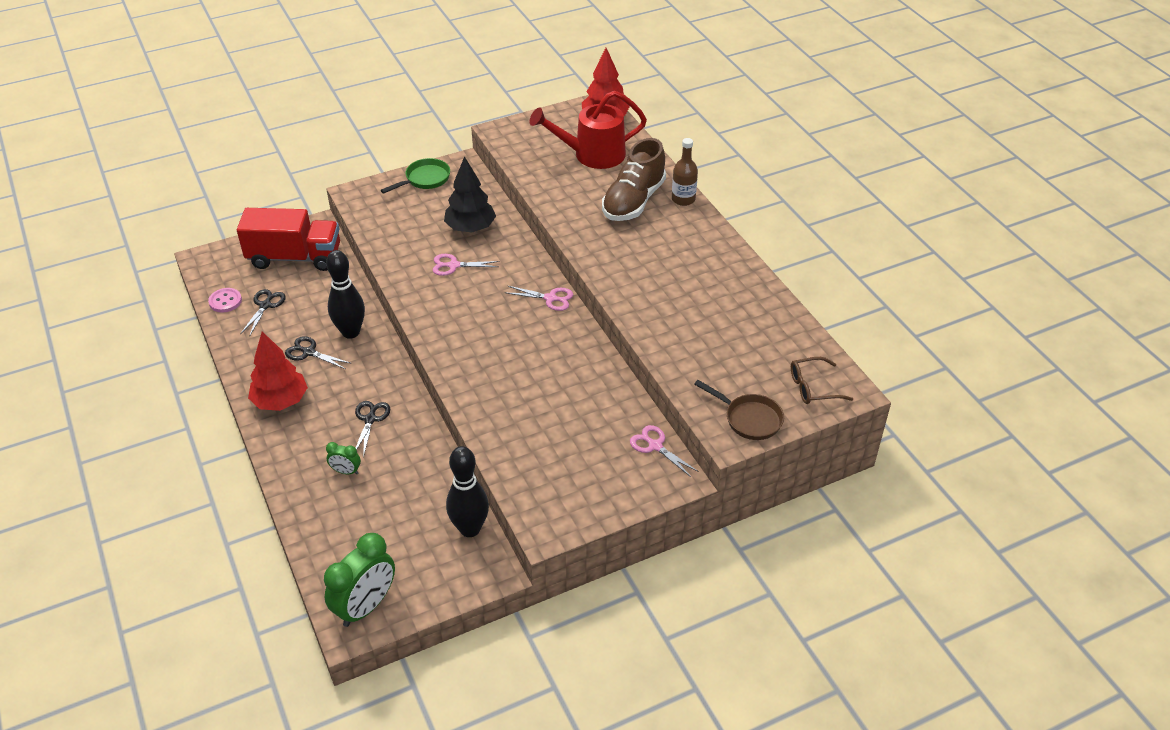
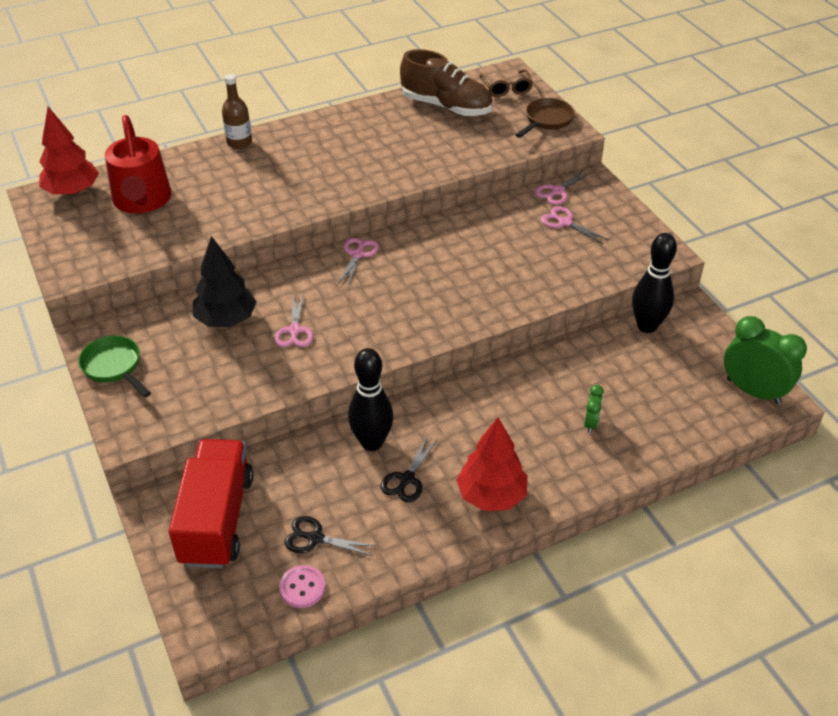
camera: 90 degrees left, 0 degrees up
(370, 419) = (513, 411): black scissors -> none
(600, 448) = (564, 222): none -> pink scissors
(633, 201) = (236, 174): brown shoe -> brown shoe (446, 107)

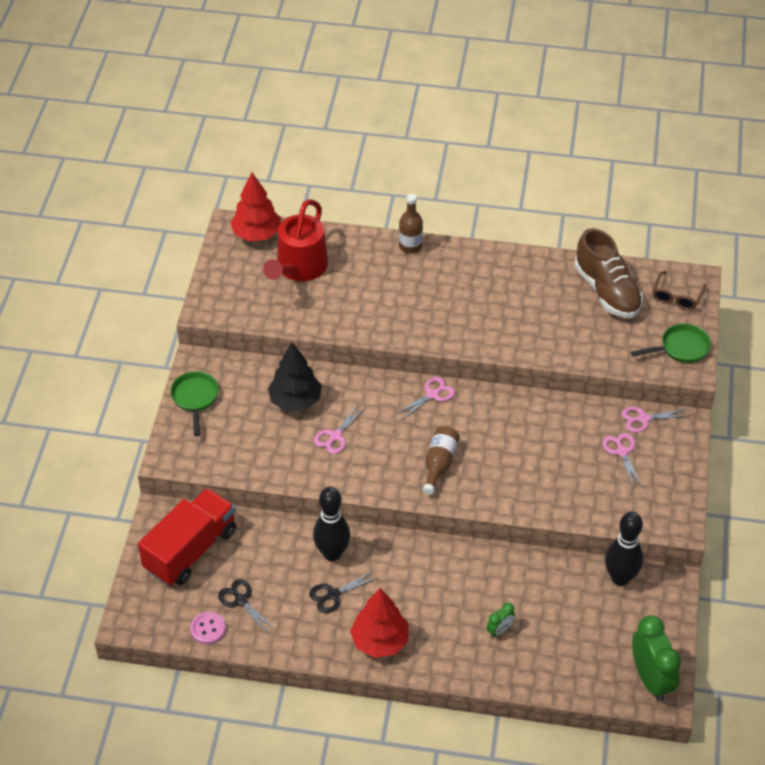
camera: 35 degrees right, 5 degrees up
(417, 306) = (439, 464): none -> brown bottle
(547, 120) = (680, 348): brown pan -> green pan

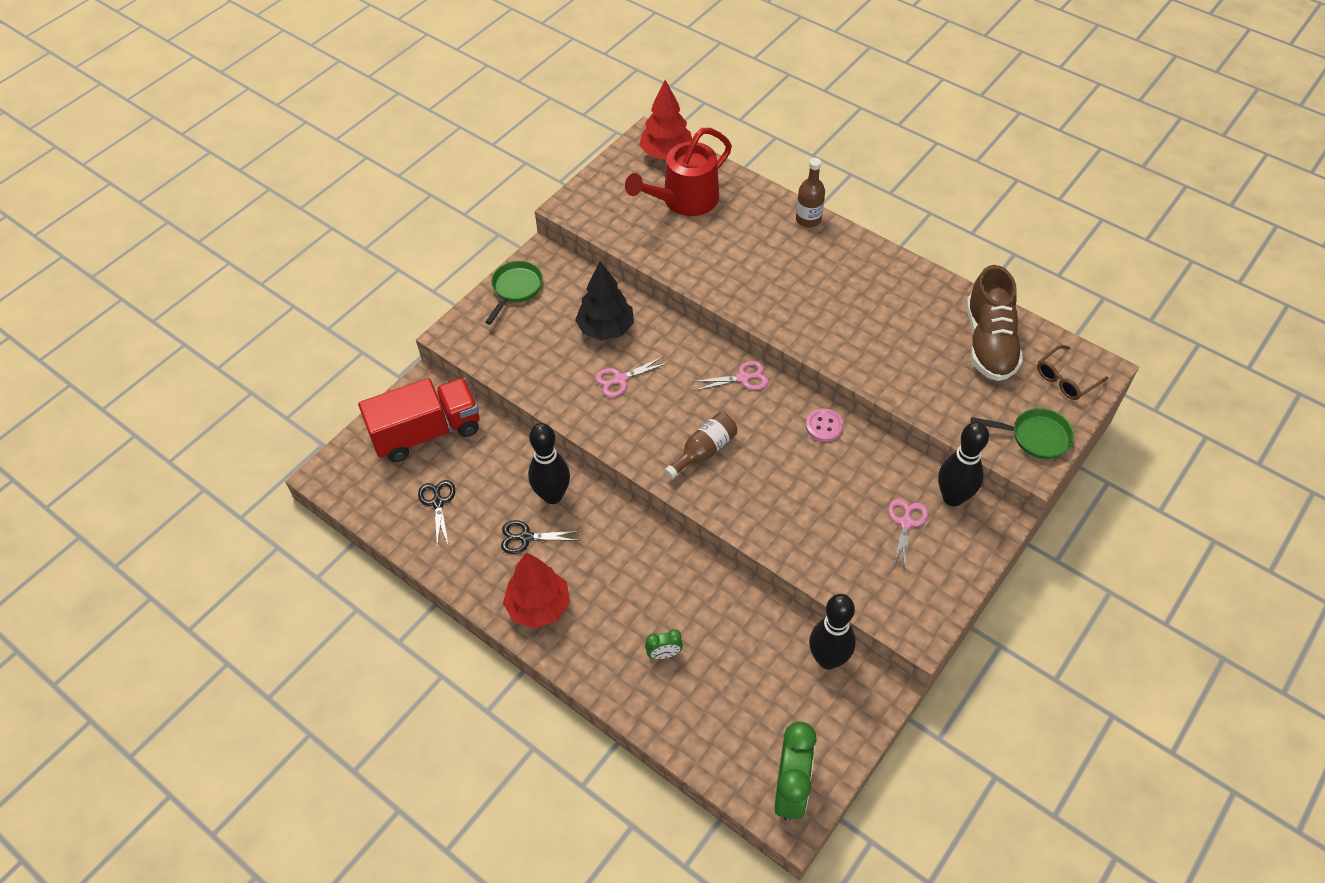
camera: 30 degrees right, 5 degrees up
(208, 629) = (390, 516): pink button -> pink button (824, 426)
(643, 419) = (953, 497): pink scissors -> black bowling pin

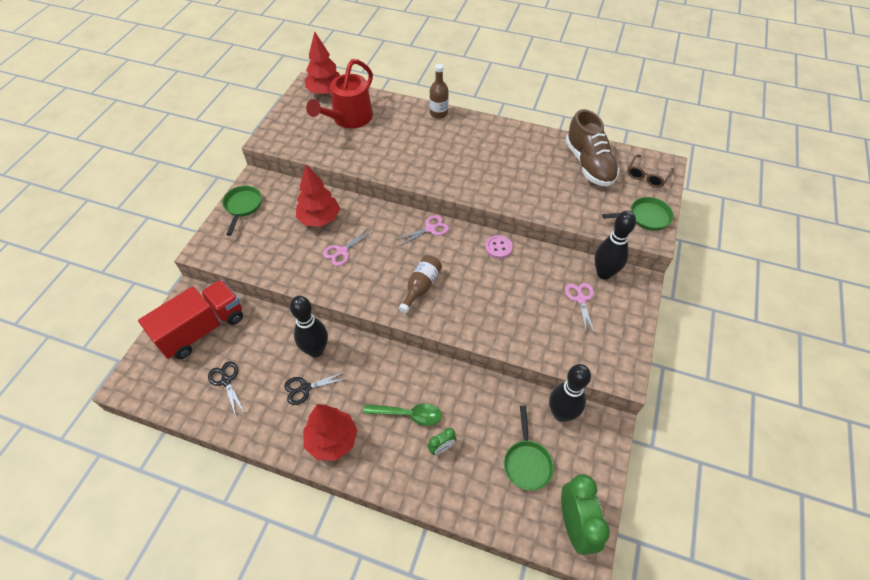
camera: 20 degrees left, 0 degrees up
(606, 329) = (319, 219): black tree -> red tree
(638, 604) = (408, 415): none -> green spoon
(761, 702) = (527, 462): none -> green pan

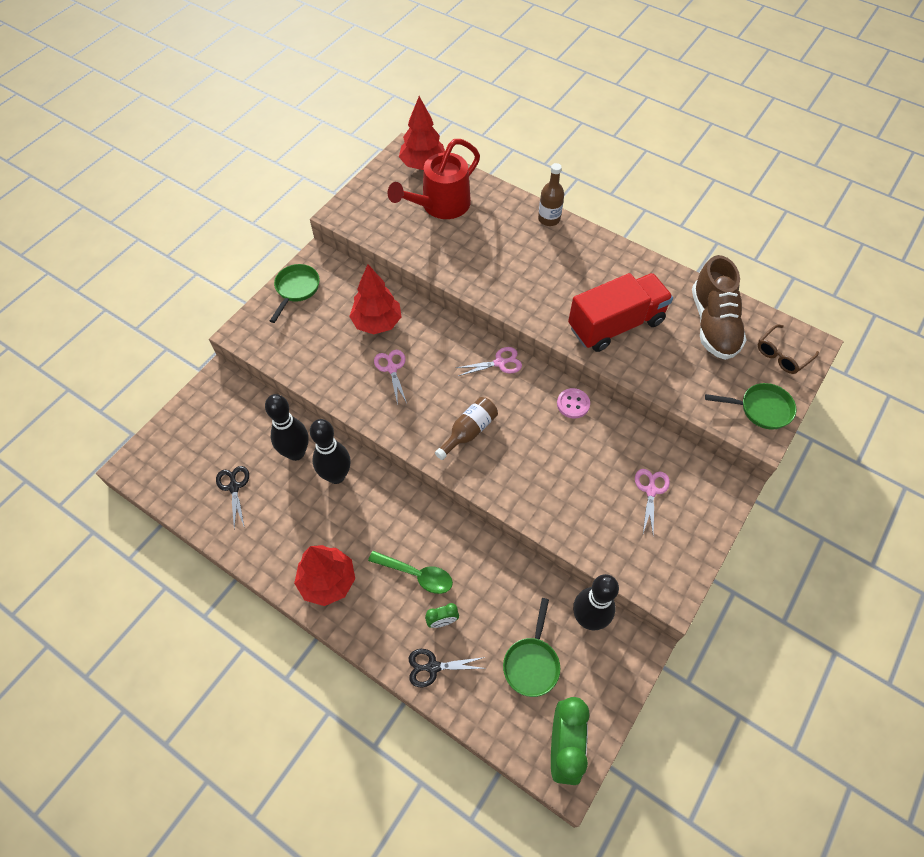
camera: 15 degrees right, 5 degrees up
(202, 329) = (222, 422): red truck -> red truck (615, 325)
(305, 388) = (314, 516): black scissors -> black scissors (432, 667)
(342, 251) = (392, 368): pink scissors -> pink scissors turned 105 degrees clockwise
(604, 273) = (690, 465): black bowling pin -> black bowling pin (296, 453)

